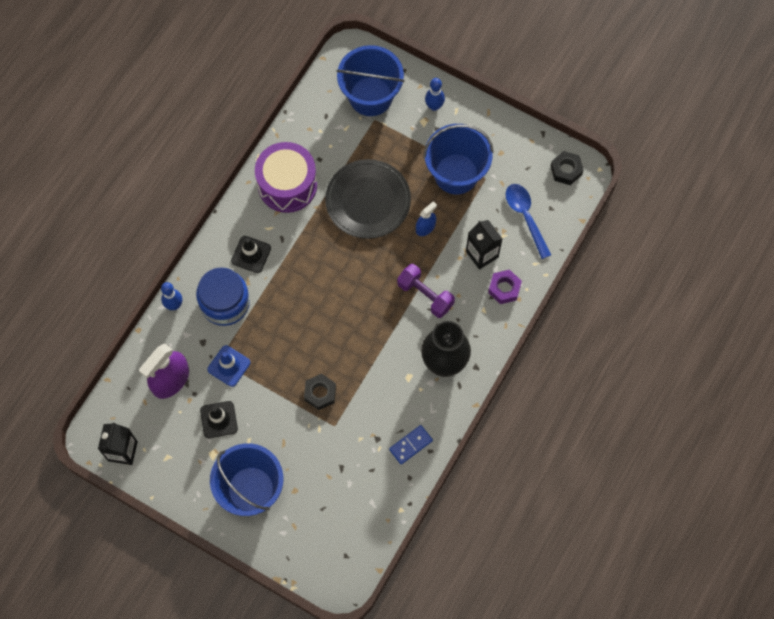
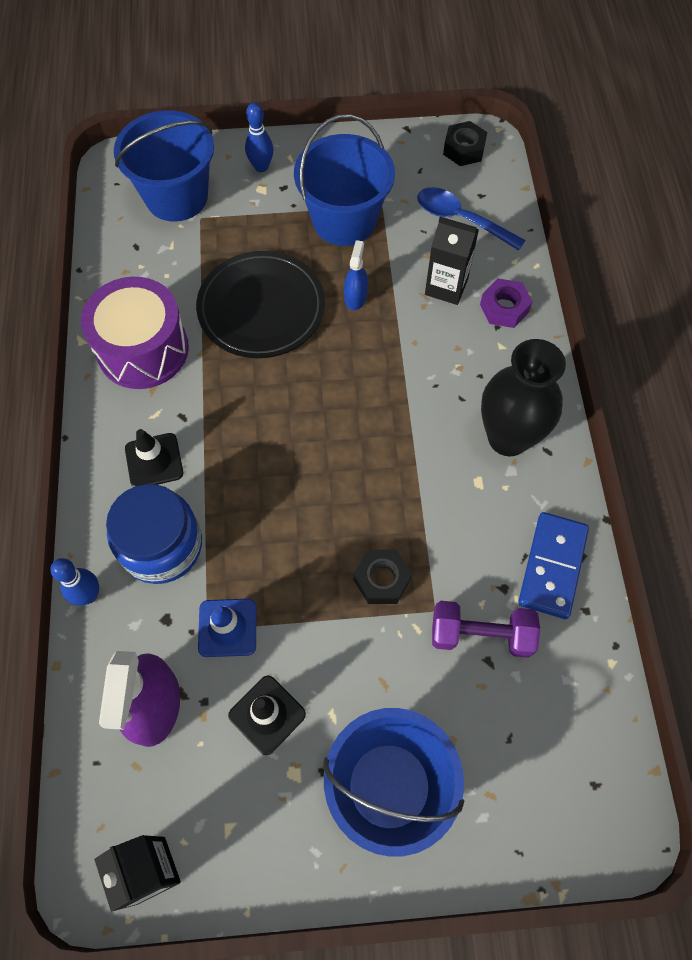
camera: 35 degrees left, 5 degrees down
(411, 445) = (552, 566): blue domino -> blue domino, size x1.53
(425, 295) = (418, 372): purple dumbbell -> purple dumbbell (481, 635)

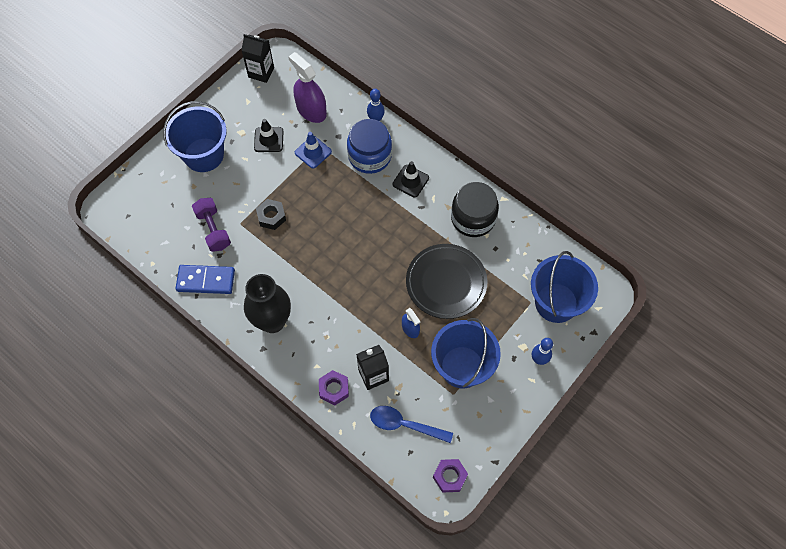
camera: 135 degrees right, 0 degrees up
(143, 349) = (473, 218): purple drum -> black jar
(461, 219) = (405, 425): blue spoon -> blue spoon turned 150 degrees counterclockwise
(464, 149) = (449, 477): black nut -> purple nut
(481, 635) = (213, 230): purple dumbbell -> purple dumbbell turned 75 degrees counterclockwise
(552, 566) = (206, 280): blue domino -> blue domino turned 60 degrees counterclockwise

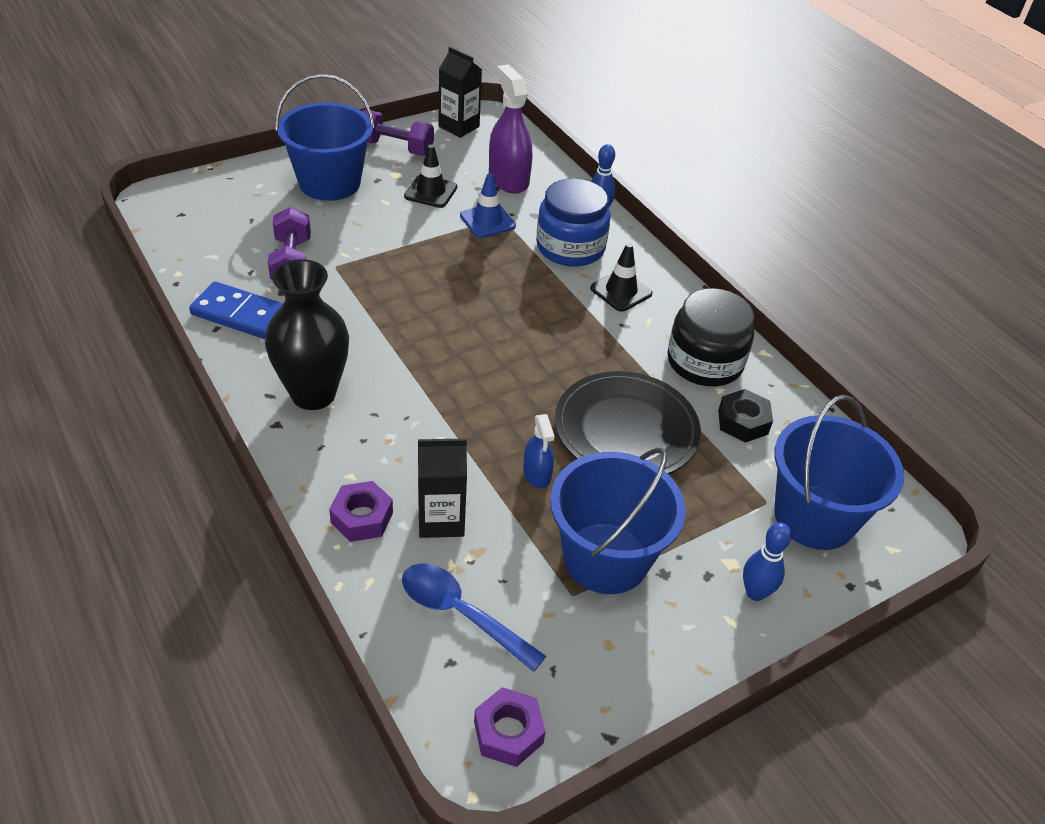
camera: 15 degrees right, 20 degrees down
(230, 108) = (395, 148): none -> purple dumbbell
(271, 216) = (386, 272): black nut -> black nut (743, 422)

